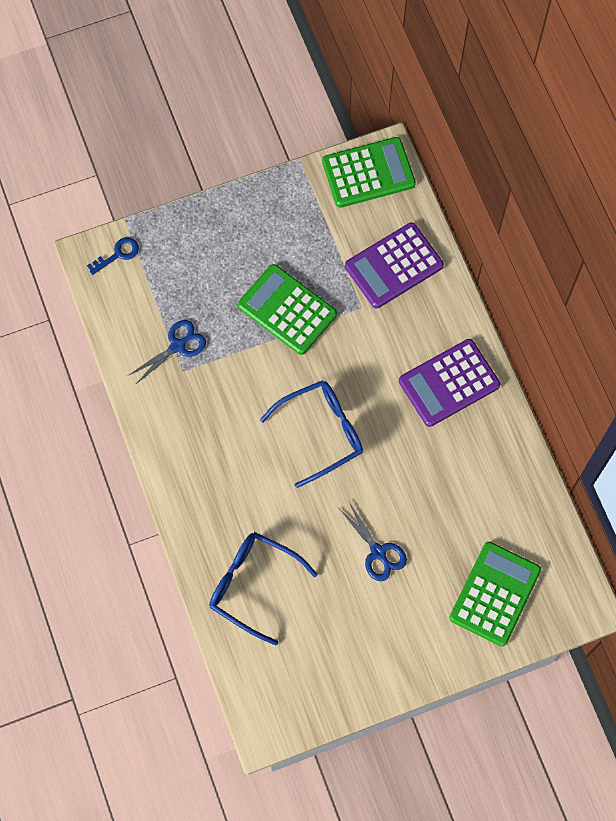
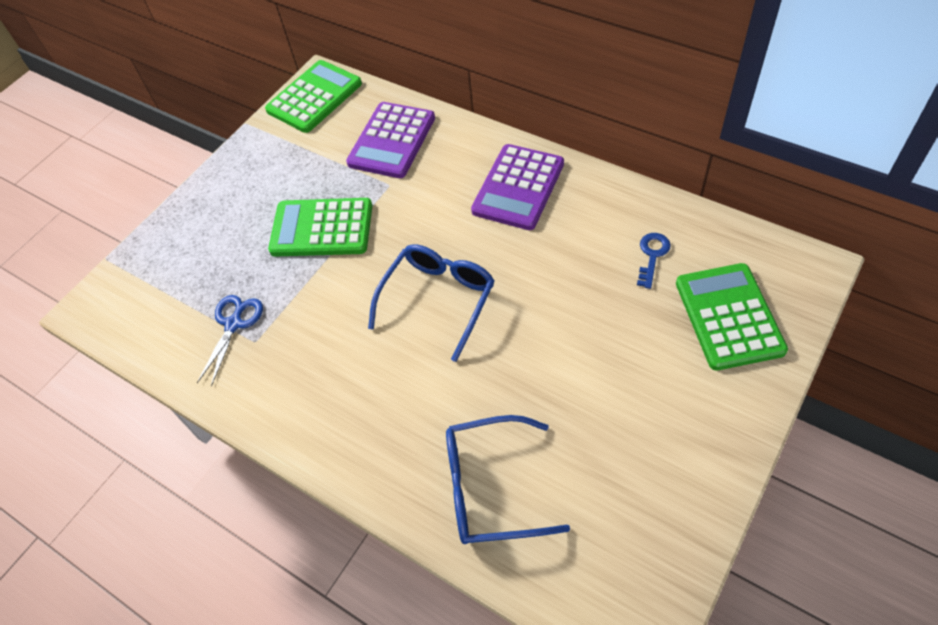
camera: 30 degrees left, 15 degrees down
(118, 254) = (116, 289): blue key -> blue key (652, 255)
(378, 552) = (587, 361): blue scissors -> none

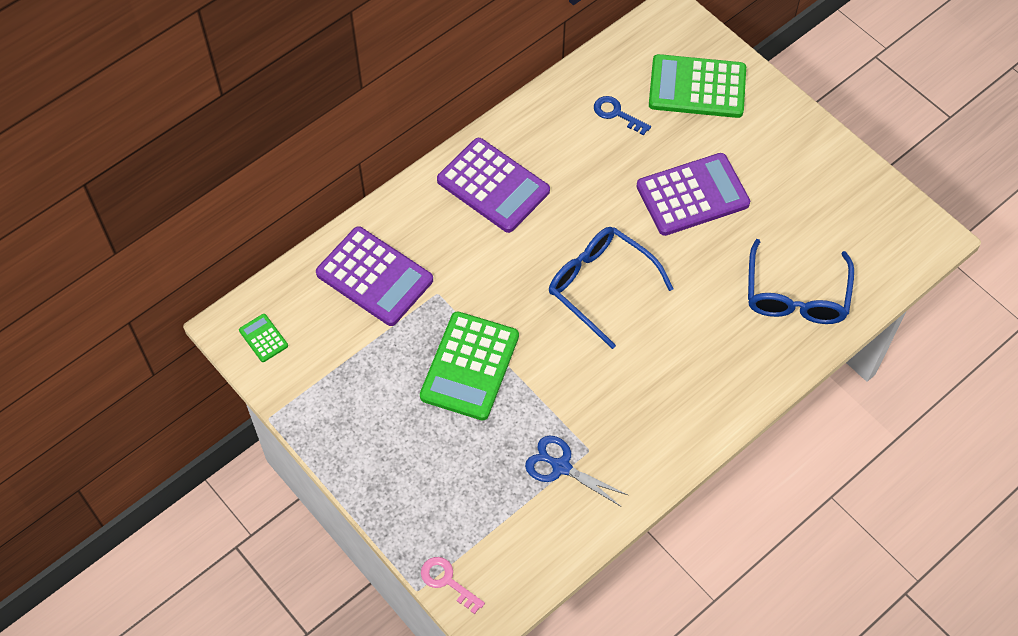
camera: 80 degrees left, 5 degrees up
(114, 275) = (447, 581): none -> pink key
(314, 97) = (263, 338): green calculator -> green calculator, size x0.44
(582, 350) = (692, 195): none -> purple calculator

